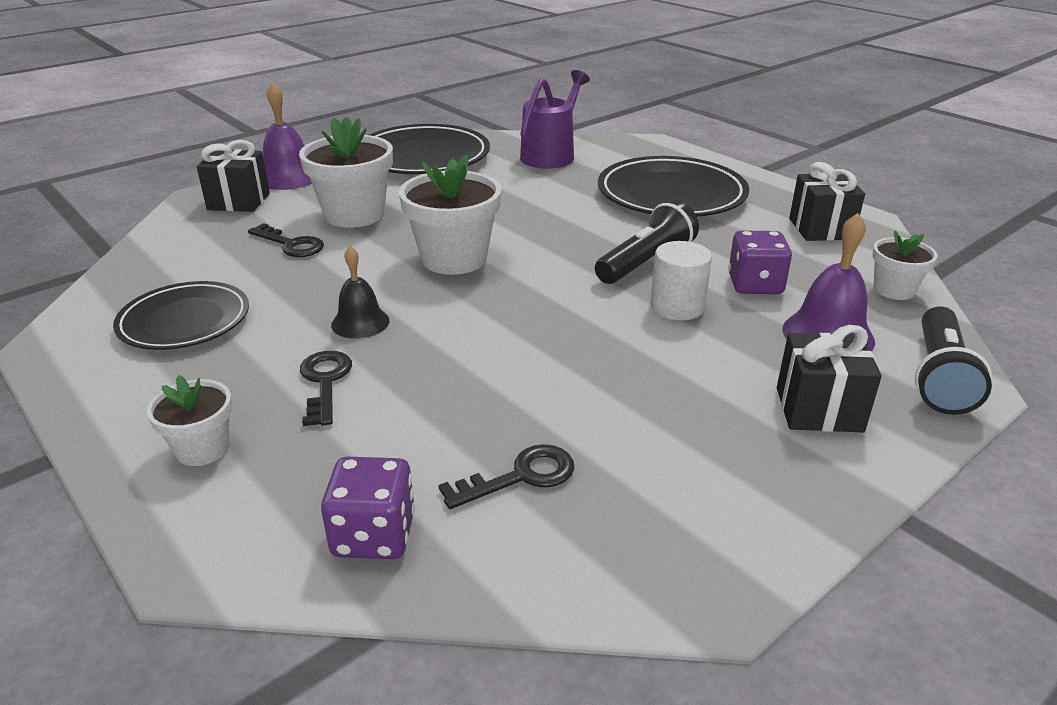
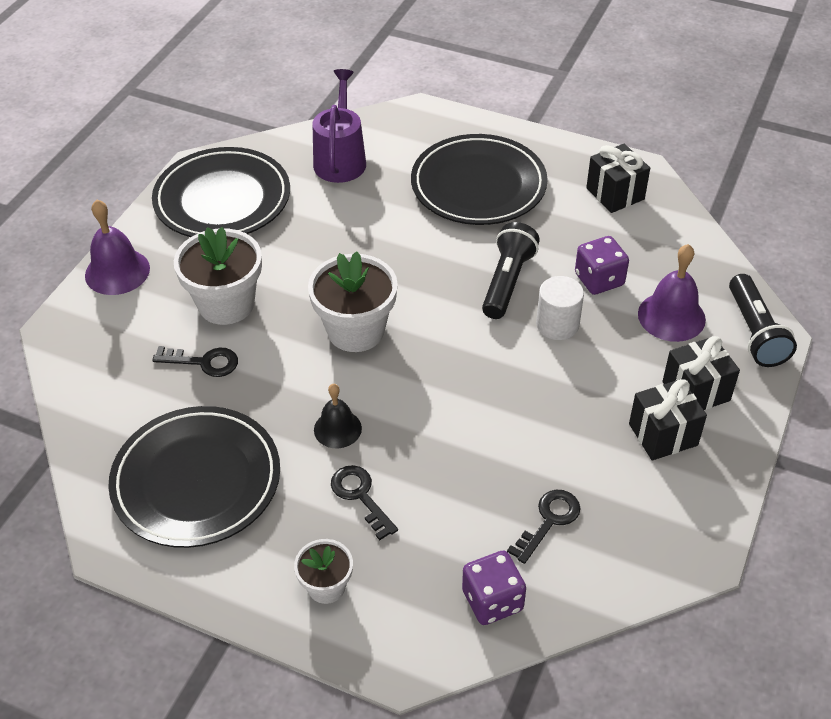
camera: 25 degrees left, 15 degrees up
(184, 321) = (196, 481): black plate -> black plate, size x1.54
(239, 201) = (102, 323): black gift -> black gift (663, 434)
(893, 290) = (695, 251): white flower pot -> none

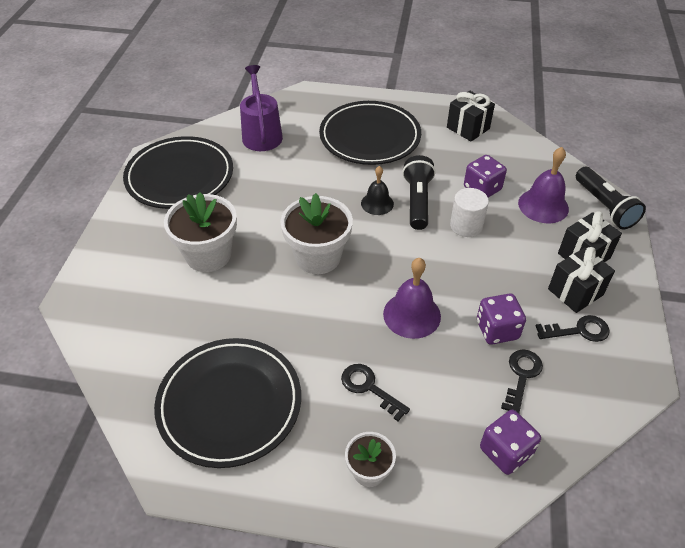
camera: 15 degrees left, 0 degrees up
(117, 271) = (110, 245): purple bell -> purple bell (412, 315)
(204, 362) = (205, 304): black key -> black key (579, 330)
(337, 429) = (331, 337): black bell -> black bell (377, 203)
(542, 461) = (497, 330): none -> purple dice

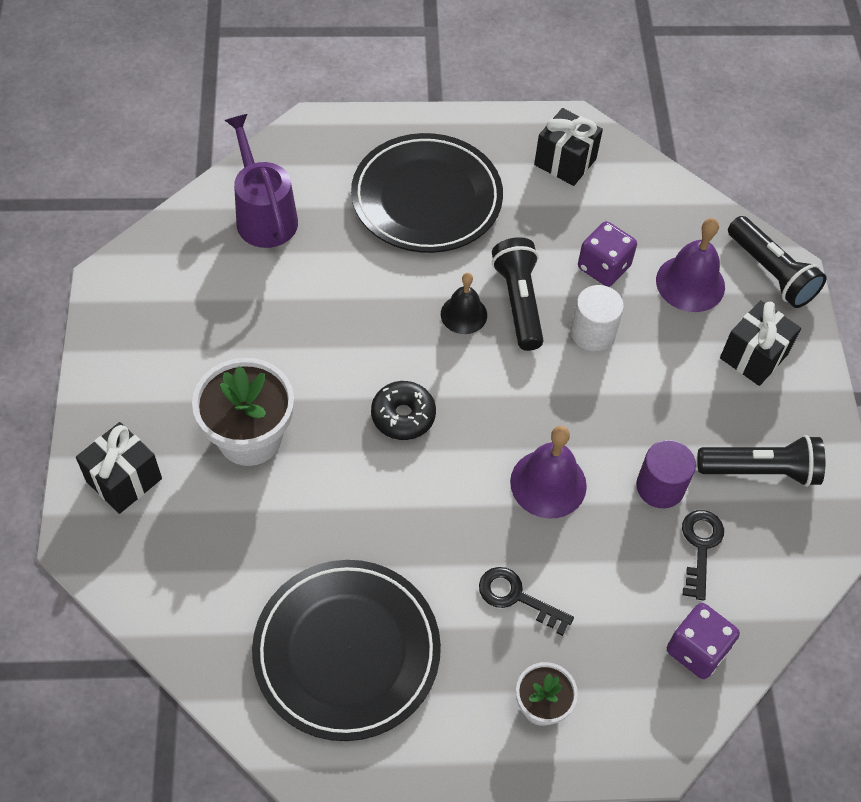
camera: 15 degrees left, 10 degrees up
(180, 177) = (165, 311): black plate -> none
(318, 257) = (403, 416): white flower pot -> black donut
(497, 330) = (660, 487): purple dice -> purple cylinder
(575, 292) = (749, 414): black gift -> black gift (124, 480)
(579, 330) = (761, 470): black key -> black flashlight

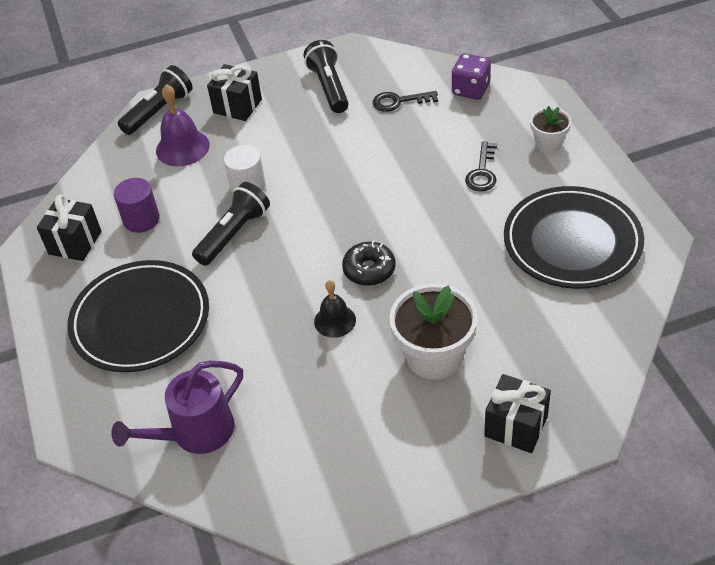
camera: 100 degrees left, 10 degrees down
(463, 314) = (258, 262): black bell -> black bell (335, 320)
(518, 302) = (233, 234): black flashlight -> black flashlight turned 150 degrees clockwise
(548, 483) = (388, 178): purple bell -> none
(603, 267) = (182, 195): purple dice -> none
(660, 487) = (364, 127): purple cylinder -> purple cylinder (141, 219)

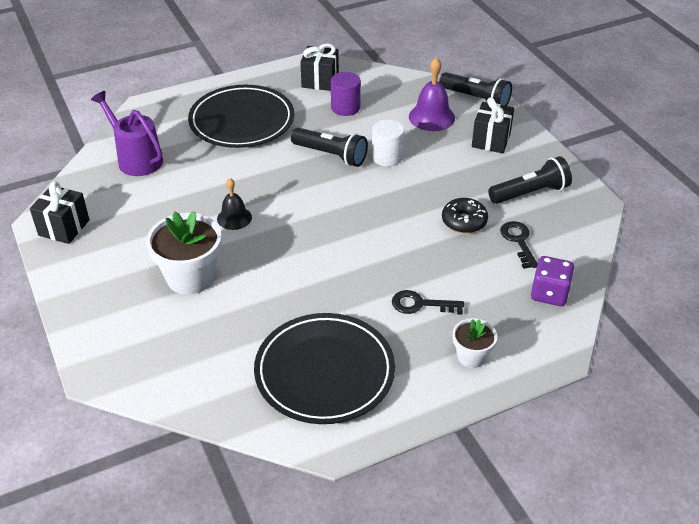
camera: 80 degrees right, 5 degrees down
(369, 270) = (290, 234): black donut -> black donut (464, 221)
(516, 426) = (111, 329): black gift -> black gift (64, 228)

